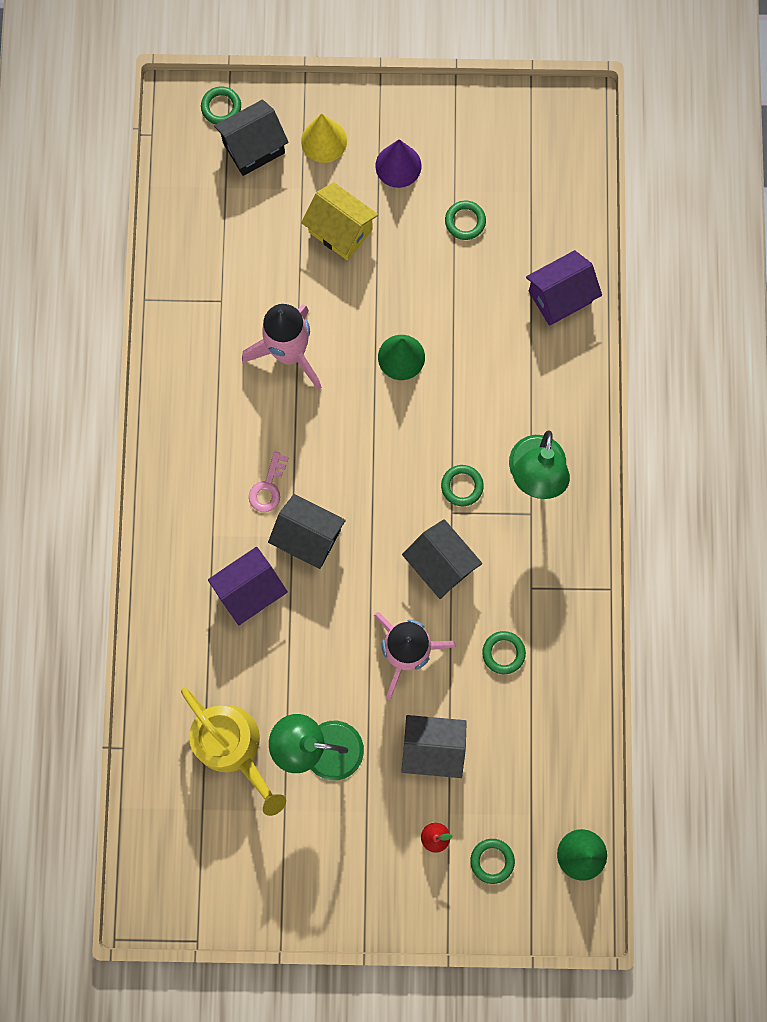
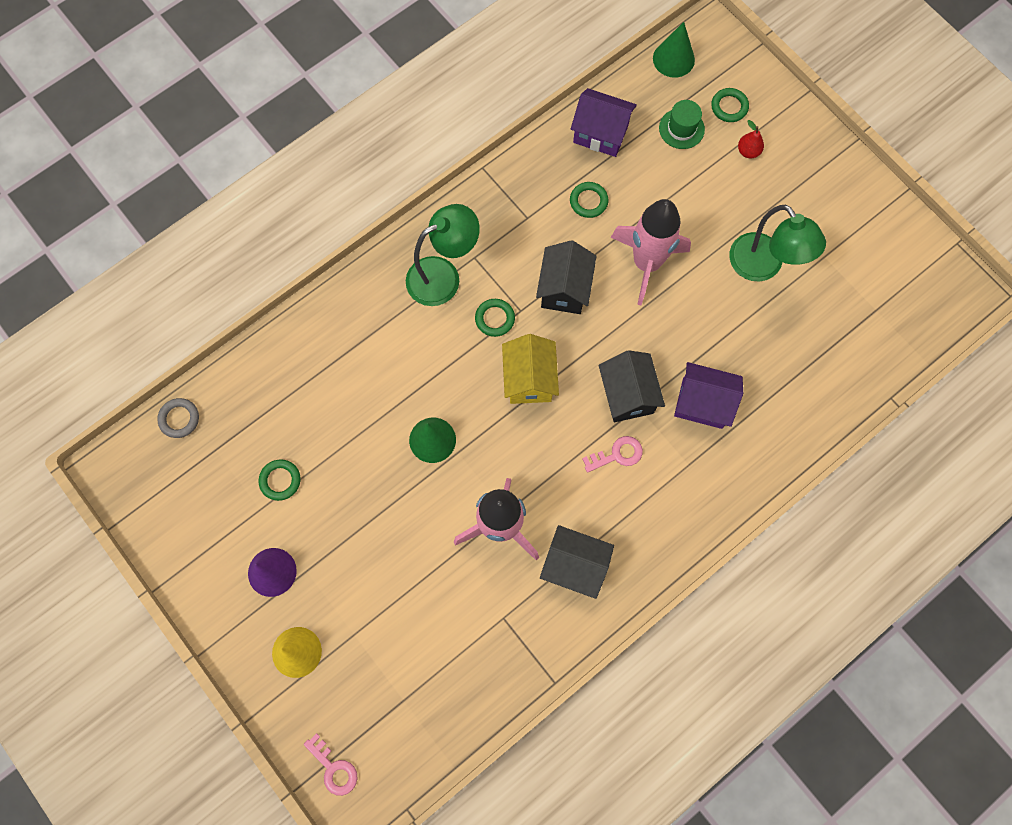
camera: 130 degrees left, 5 degrees down
(221, 107) = (333, 768): green ring -> pink key
(233, 746) = (817, 324): yellow watering can -> none
(254, 148) = (349, 706): black house -> black house (574, 565)
(340, 231) = (366, 572): yellow house -> yellow house (529, 379)
(432, 747) = (693, 197): grey house -> none
(506, 797) = (681, 128): none -> green hat
(560, 297) = (287, 362): purple house -> purple house (600, 134)
(579, 184) = (179, 419): none -> grey ring

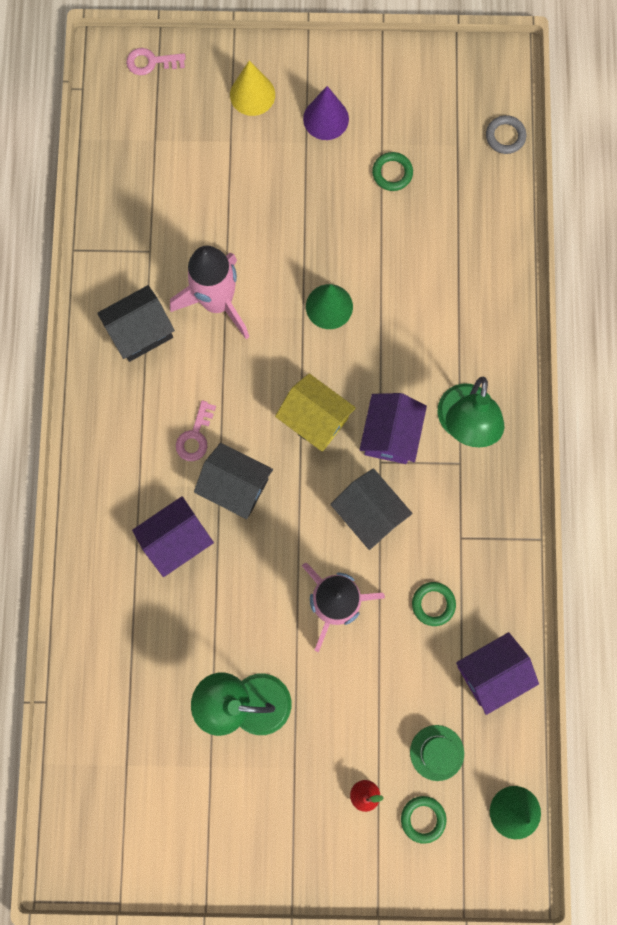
camera: 130 degrees right, 5 degrees up
(495, 319) = (390, 435): green ring -> purple house

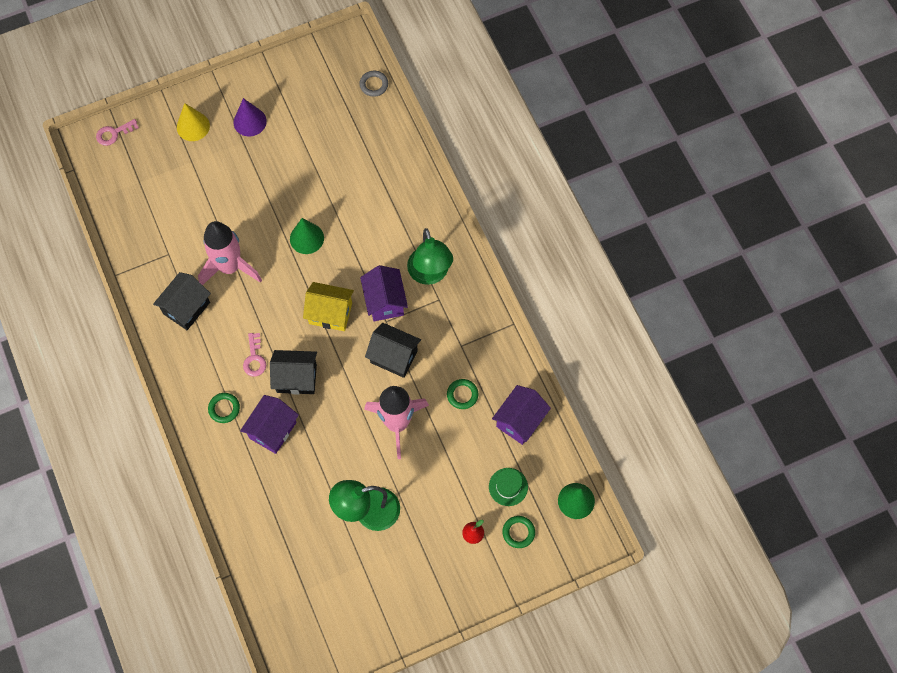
camera: 25 degrees left, 10 degrees down
(392, 173) = (310, 137): green ring -> green ring (224, 408)

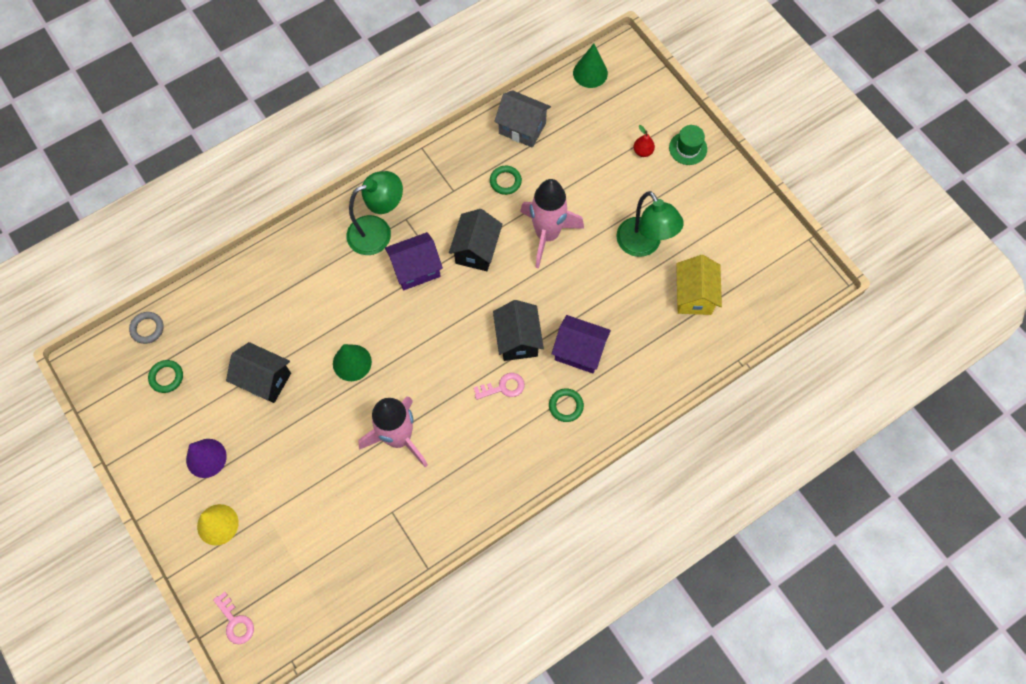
camera: 100 degrees left, 0 degrees up
(186, 308) = (456, 474): black house -> black house (264, 380)
(330, 313) = (438, 320): yellow house -> yellow house (694, 295)
(508, 487) = (589, 129): green hat -> green hat (688, 148)
(518, 532) = (631, 115): green ring -> green ring (166, 377)
(520, 421) = (522, 128): purple house -> grey house

